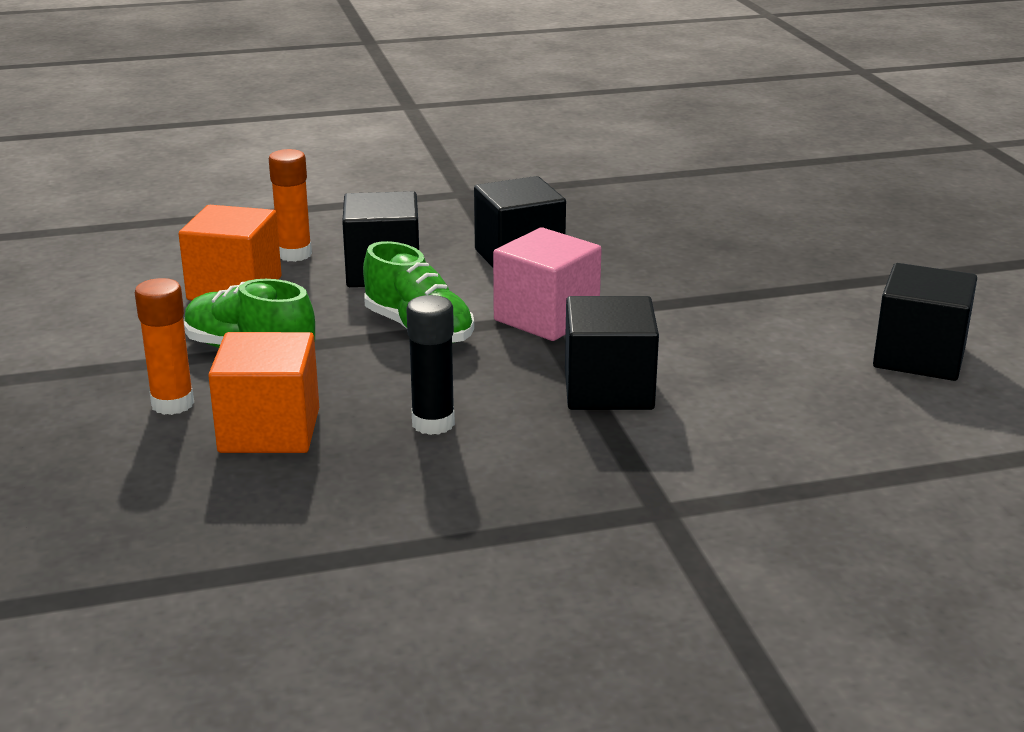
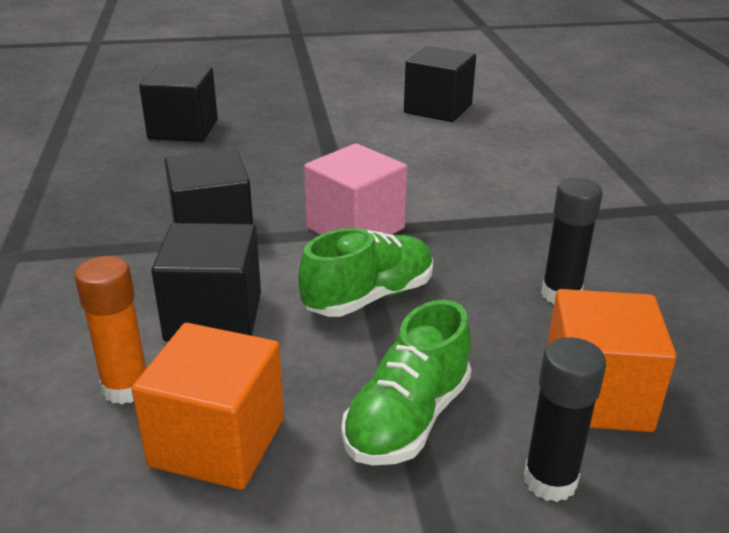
camera: 85 degrees left, 5 degrees up
(172, 404) = (550, 481): orange glue stick -> black glue stick
(608, 390) = (490, 212): black cube -> black cube (183, 129)

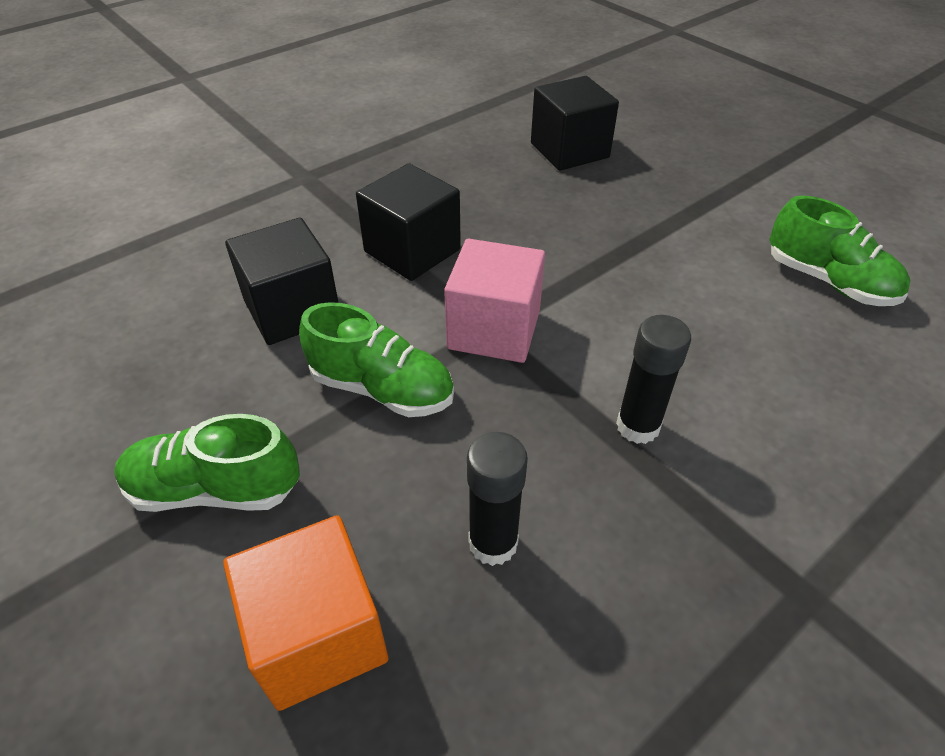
camera: 60 degrees right, 15 degrees up
(126, 388) = (182, 310): orange glue stick -> none
(217, 442) = (141, 386): orange cube -> none
(438, 109) = (828, 281): black cube -> green shoe
(550, 481) = (169, 631): black glue stick -> black glue stick (638, 426)

